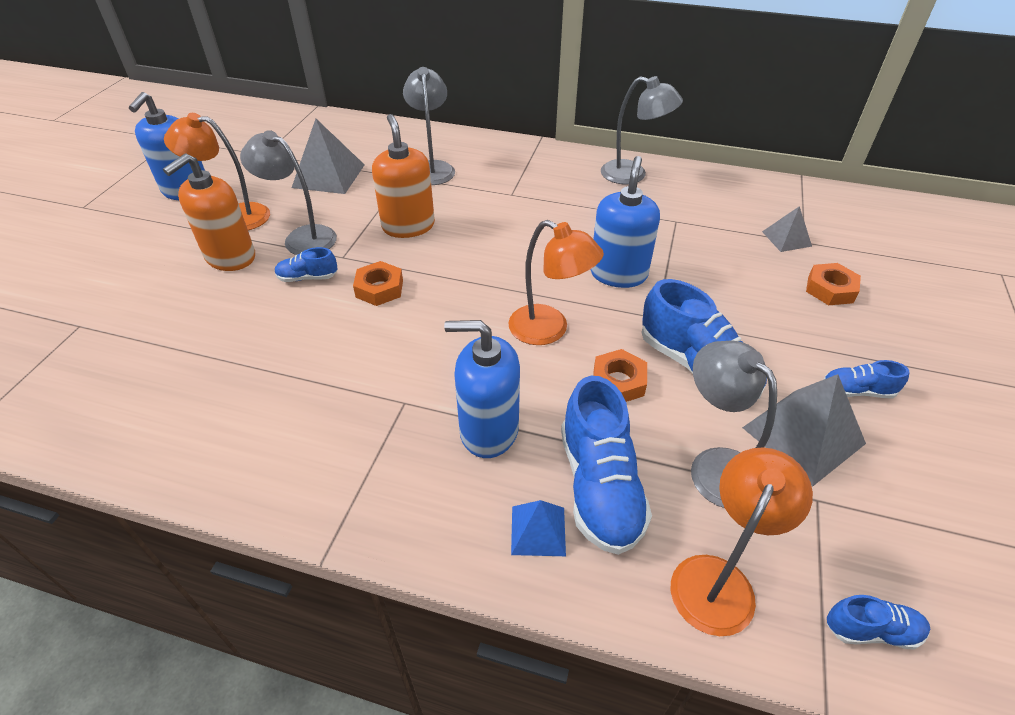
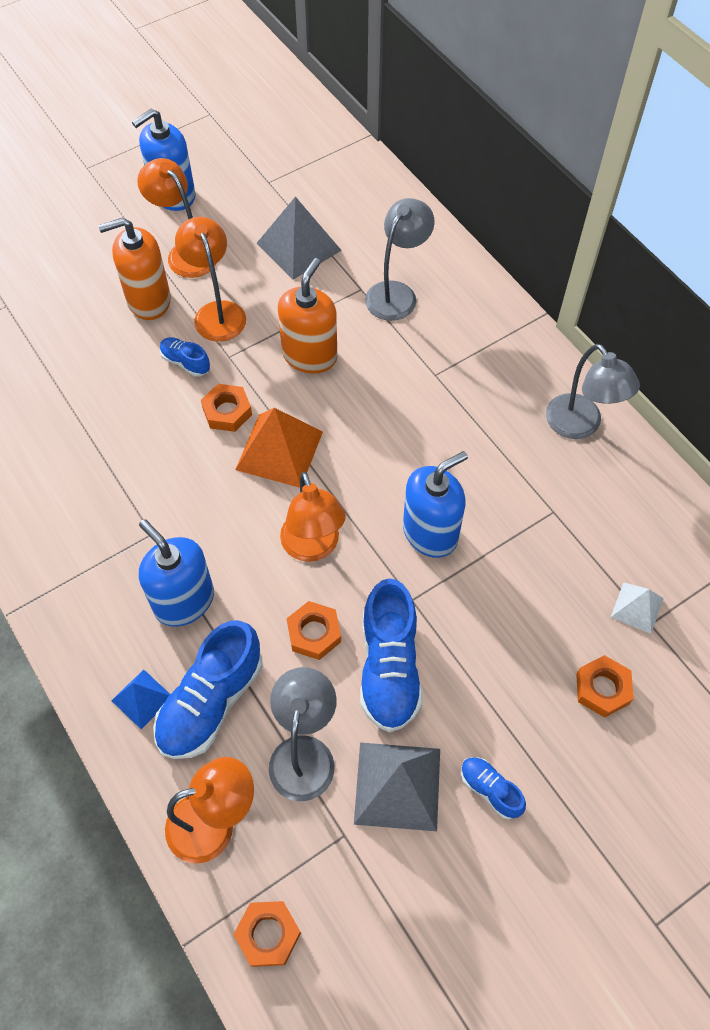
camera: 40 degrees right, 15 degrees up
(302, 237) = (217, 312): grey lamp -> orange lamp
(451, 289) = (279, 450): none -> orange pyramid
(786, 238) = (637, 607): grey pyramid -> white pyramid
(871, 630) = (268, 934): blue shoe -> orange nut

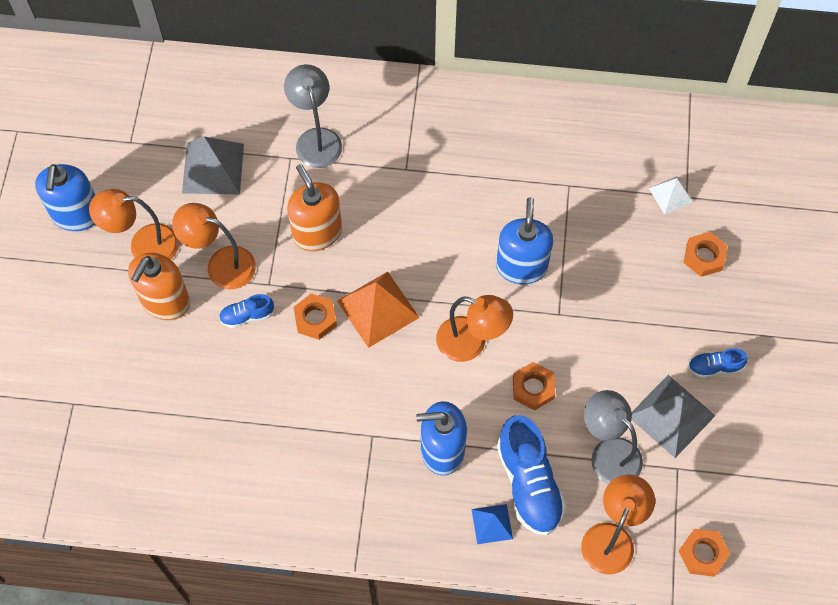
camera: 50 degrees left, 5 degrees up
(389, 667) = (593, 362): blue shoe -> none
(580, 426) = (522, 119): grey lamp -> none

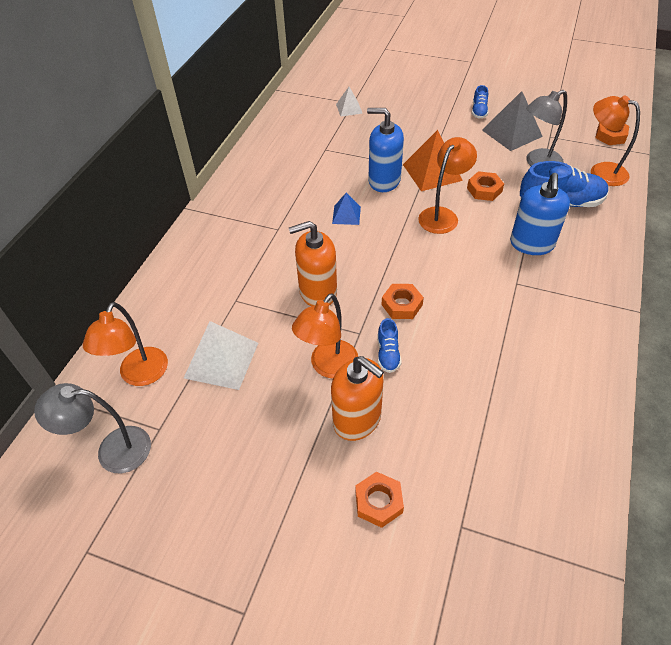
camera: 75 degrees left, 15 degrees down
(77, 214) = (227, 494): blue soap dispenser -> none
(143, 245) = (287, 431): orange lamp -> orange lamp (140, 375)
(213, 168) = (221, 360): grey pyramid -> white pyramid
(316, 139) = (224, 280): grey lamp -> grey lamp (112, 450)
(378, 309) = (401, 263): orange pyramid -> orange pyramid (432, 172)
(492, 524) = (593, 226): blue pyramid -> blue pyramid (346, 215)
(704, 257) = (399, 103): orange nut -> orange nut (378, 502)

